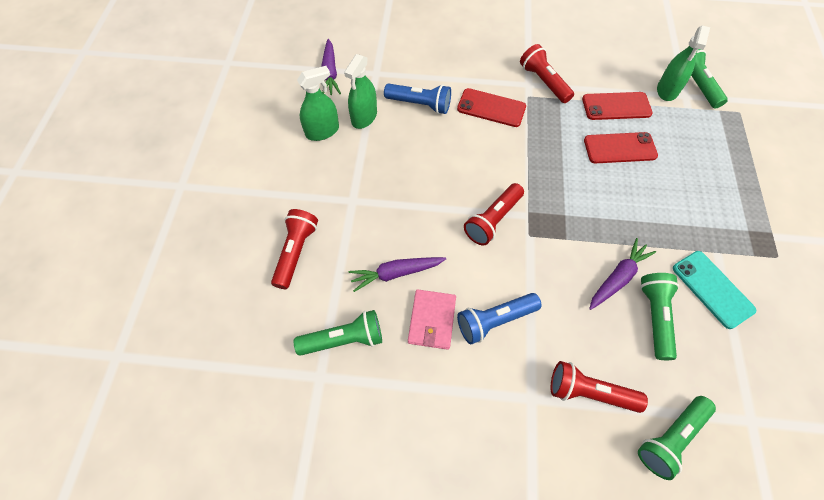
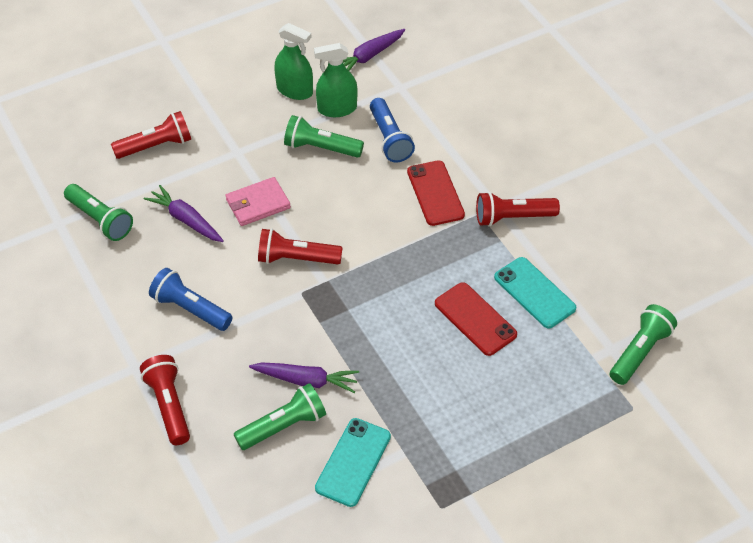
camera: 55 degrees right, 10 degrees down
(432, 320) = (159, 266): pink wallet -> pink wallet (258, 204)
(543, 82) = (512, 217): red flashlight -> red flashlight turned 120 degrees counterclockwise
(616, 106) = (534, 293): red phone -> turquoise phone
(667, 90) = (604, 328): green spray bottle -> none
(670, 438) = (165, 482): green flashlight -> green flashlight (320, 148)

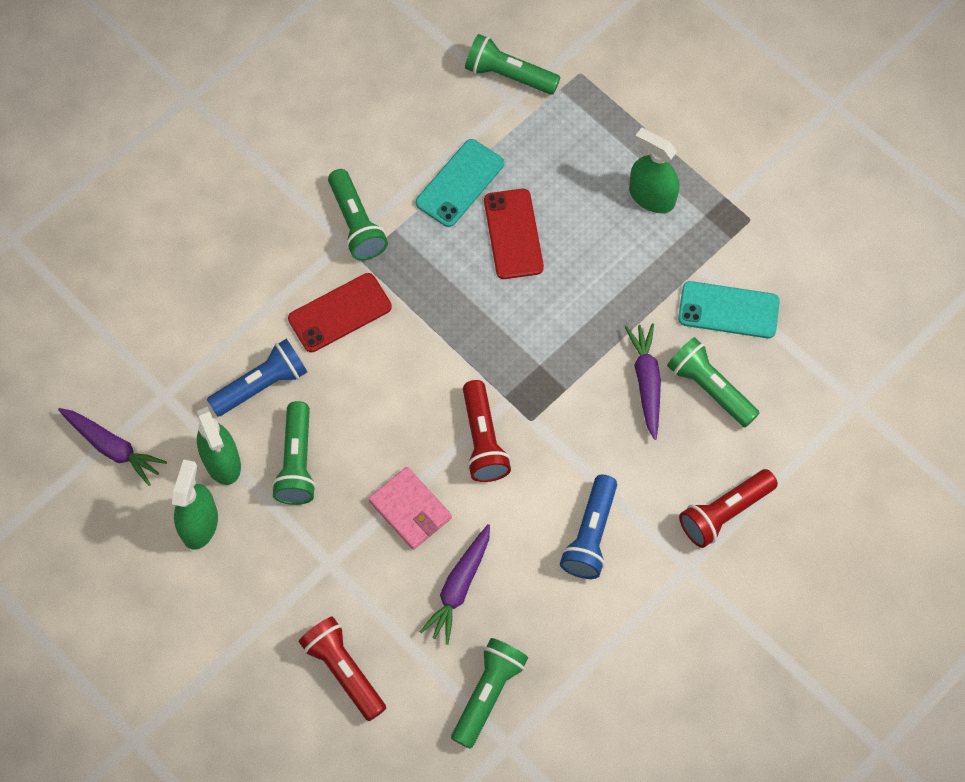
camera: 105 degrees left, 15 degrees up
(475, 319) = (513, 234): red phone -> red phone turned 45 degrees counterclockwise
(486, 432) = (651, 197): none -> green spray bottle
(512, 217) = (356, 224): red flashlight -> green flashlight

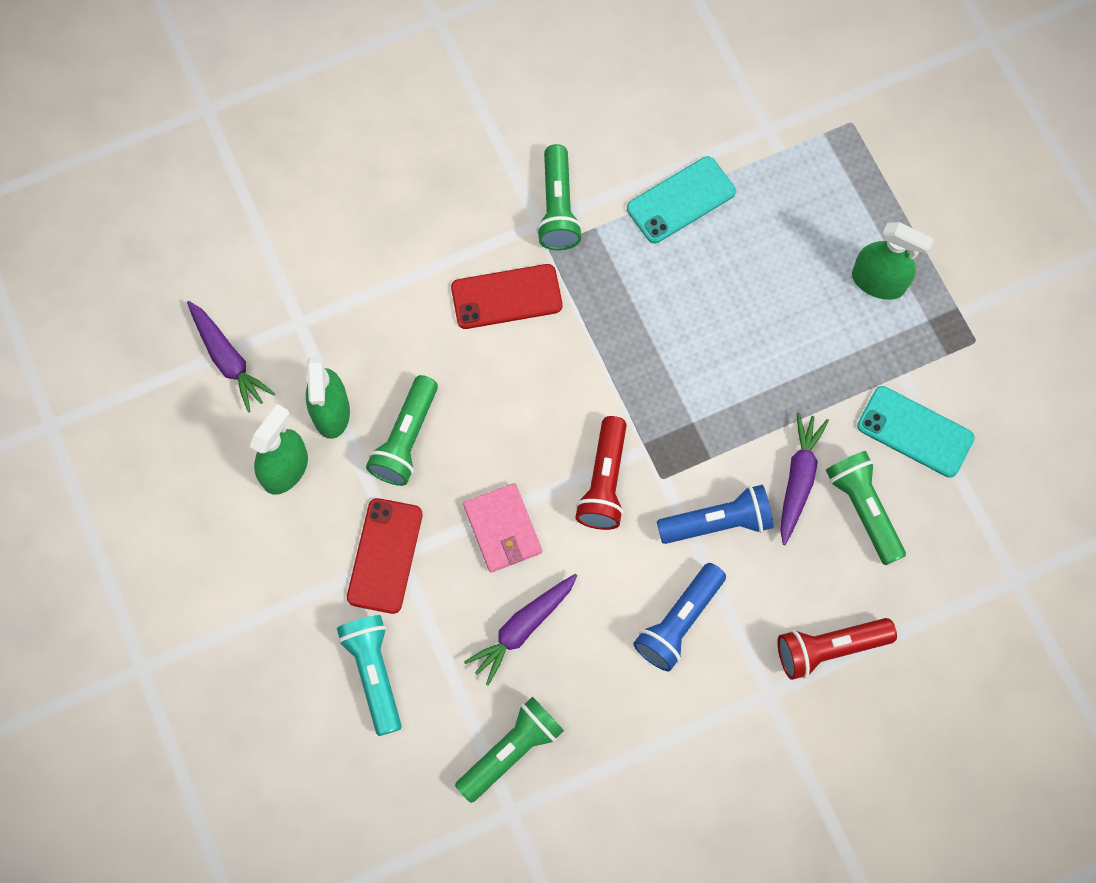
camera: 20 degrees right, 5 degrees up
(262, 385) = (400, 345): blue flashlight -> blue flashlight (718, 522)
(343, 671) = (374, 673): red flashlight -> turquoise flashlight
(508, 75) = (774, 100): green flashlight -> none
(513, 234) = (716, 273): red phone -> red phone (385, 555)
(651, 197) = (878, 281): green spray bottle -> green spray bottle turned 150 degrees clockwise

